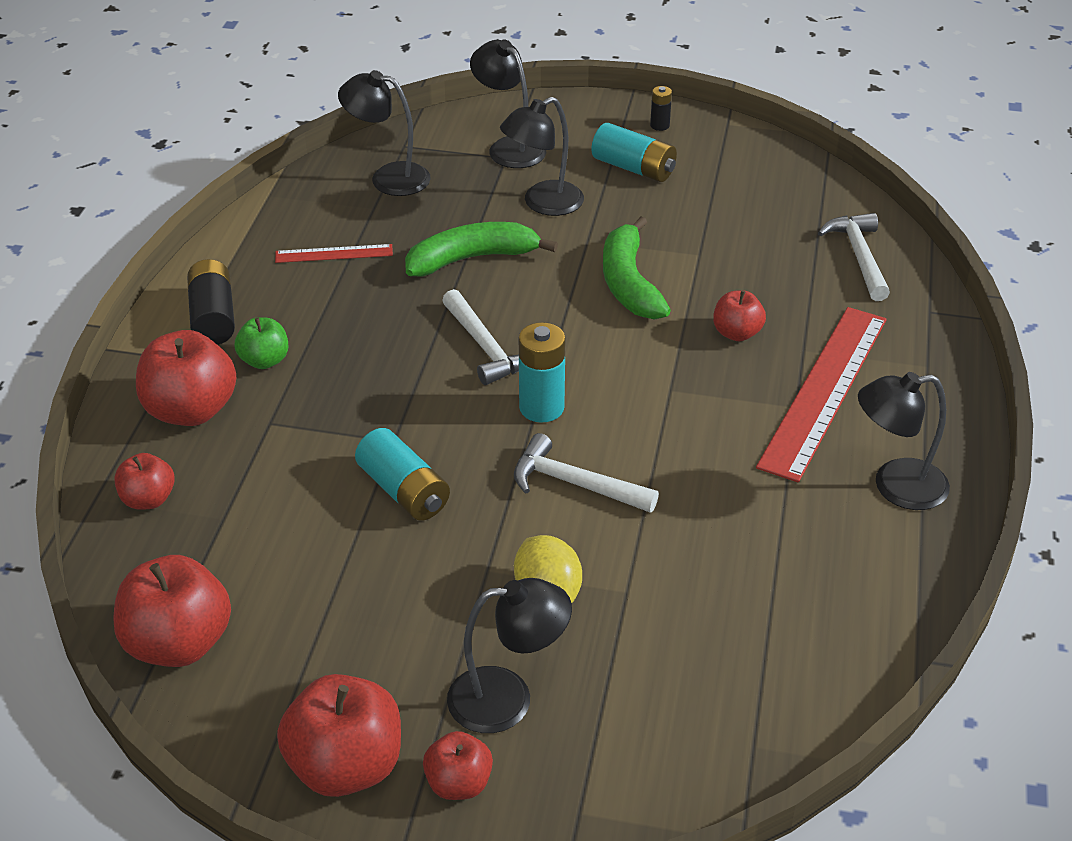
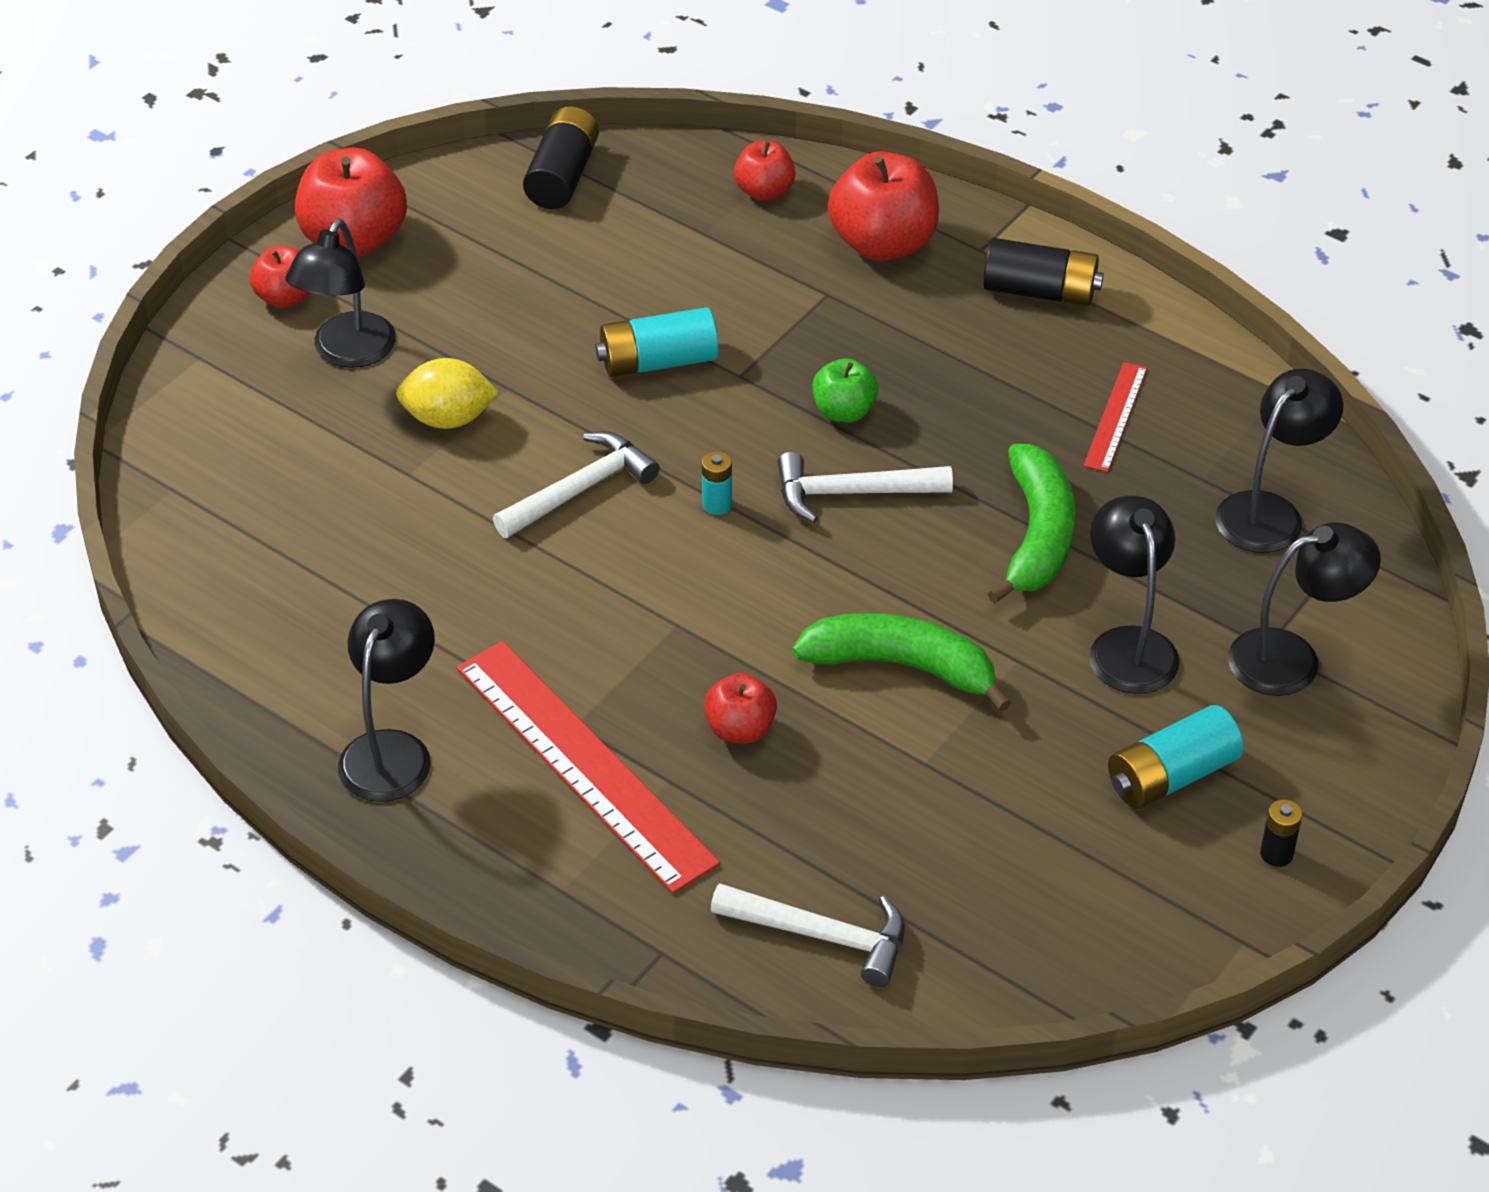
camera: 115 degrees right, 5 degrees up
(178, 644) = (562, 176): red apple -> black battery
(264, 361) = (936, 313): green apple -> green apple (844, 411)
(541, 408) = (717, 504): turquoise battery -> turquoise battery, size x0.54

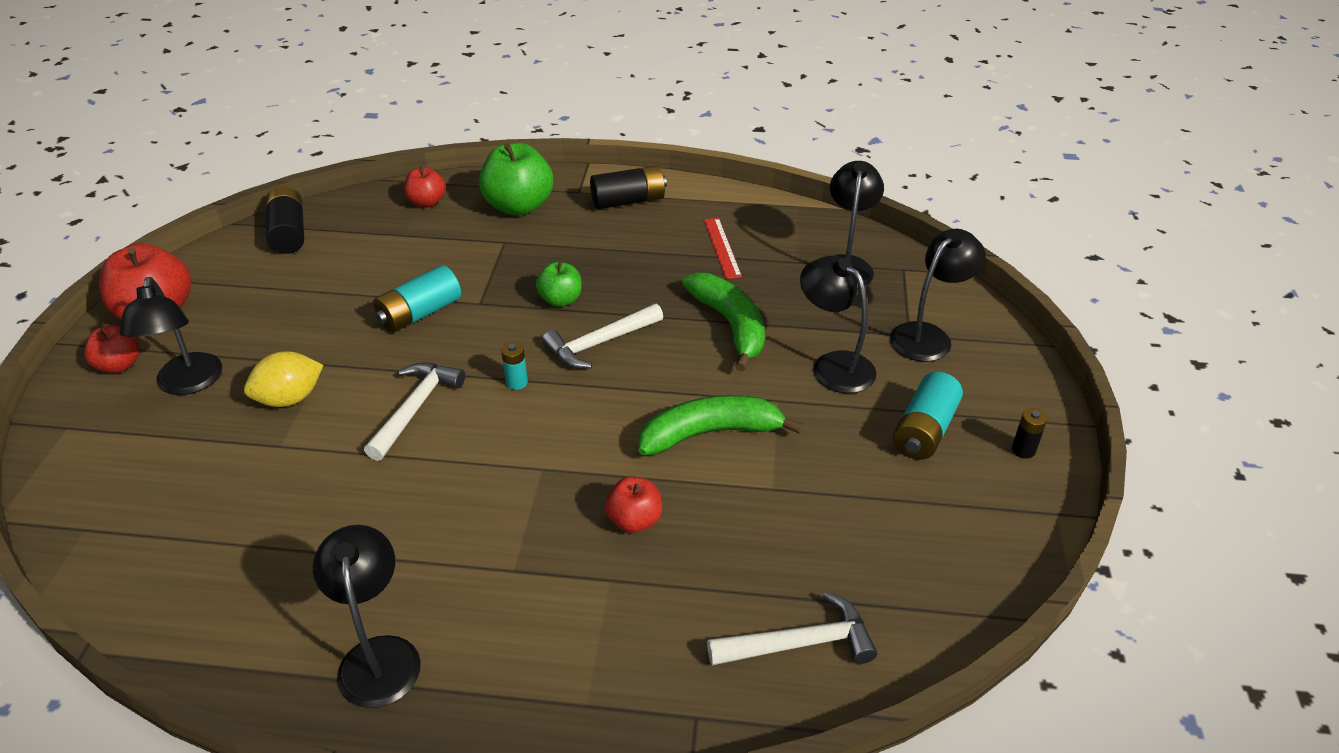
camera: 30 degrees left, 5 degrees down
(585, 764) = (539, 596): red ruler -> none
(883, 243) = (519, 206): red apple -> green apple

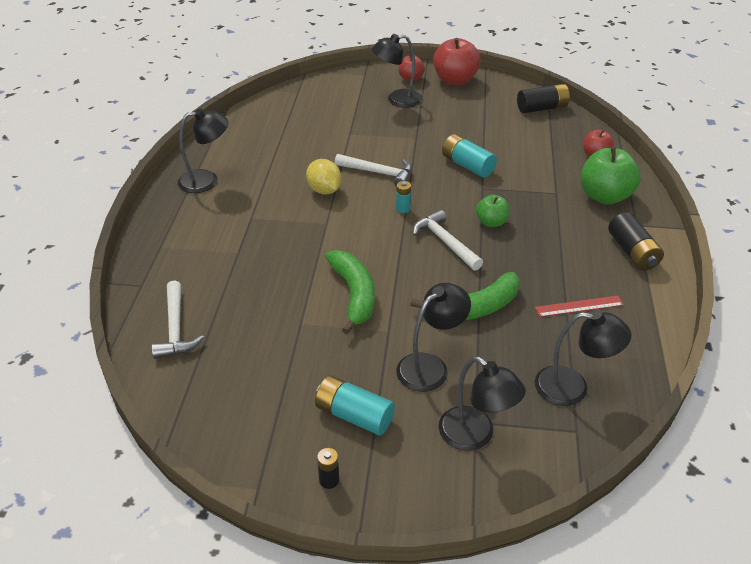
camera: 90 degrees right, 0 degrees up
(290, 399) = (386, 131): yellow lemon -> yellow lemon (324, 190)
(634, 520) = (280, 261): red apple -> none

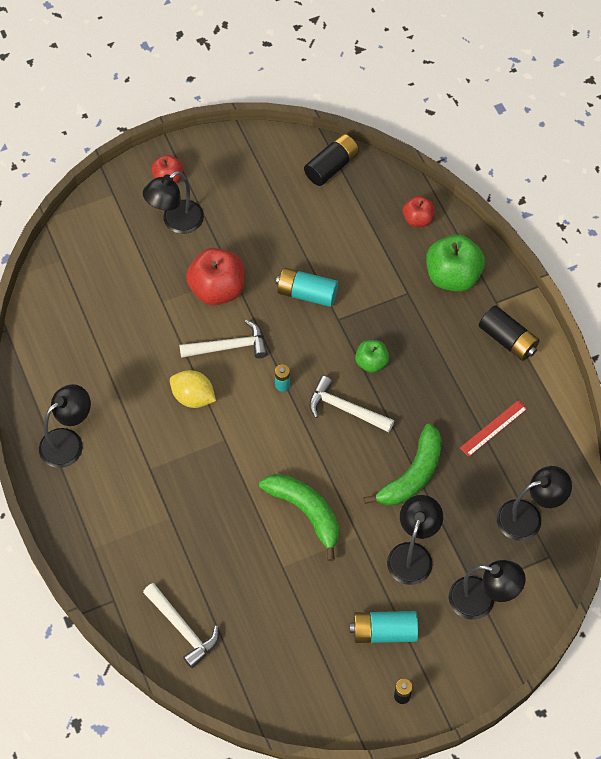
camera: 30 degrees left, 20 degrees up
(455, 80) = (217, 160): red apple -> red apple (217, 289)

